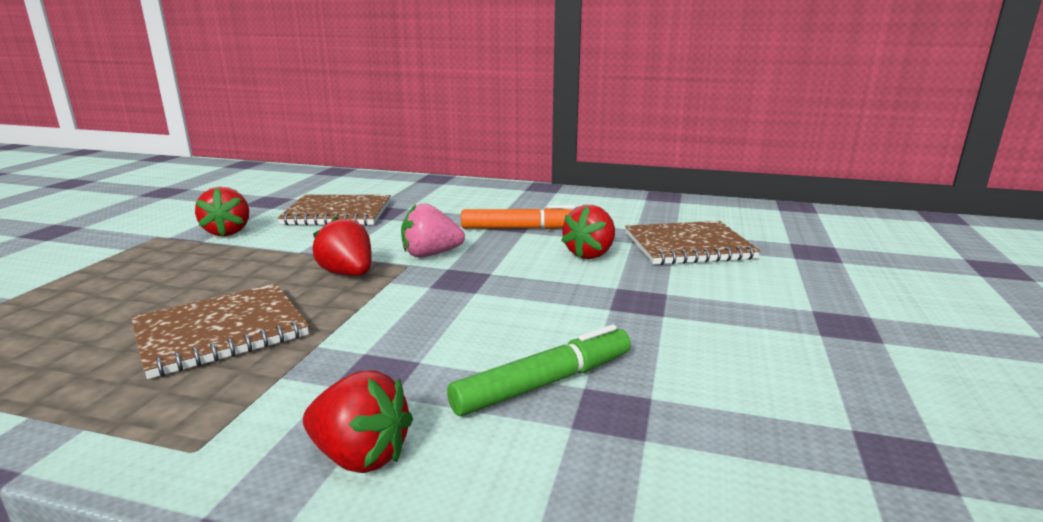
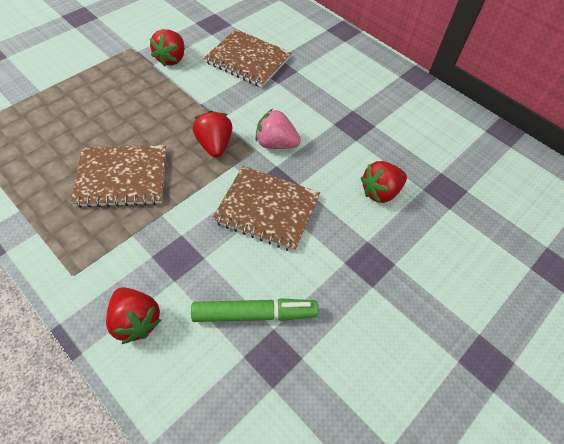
camera: 25 degrees right, 35 degrees up
(521, 228) = (357, 135): orange marker -> none
(688, 246) = (460, 215): brown notebook -> brown notebook (267, 209)

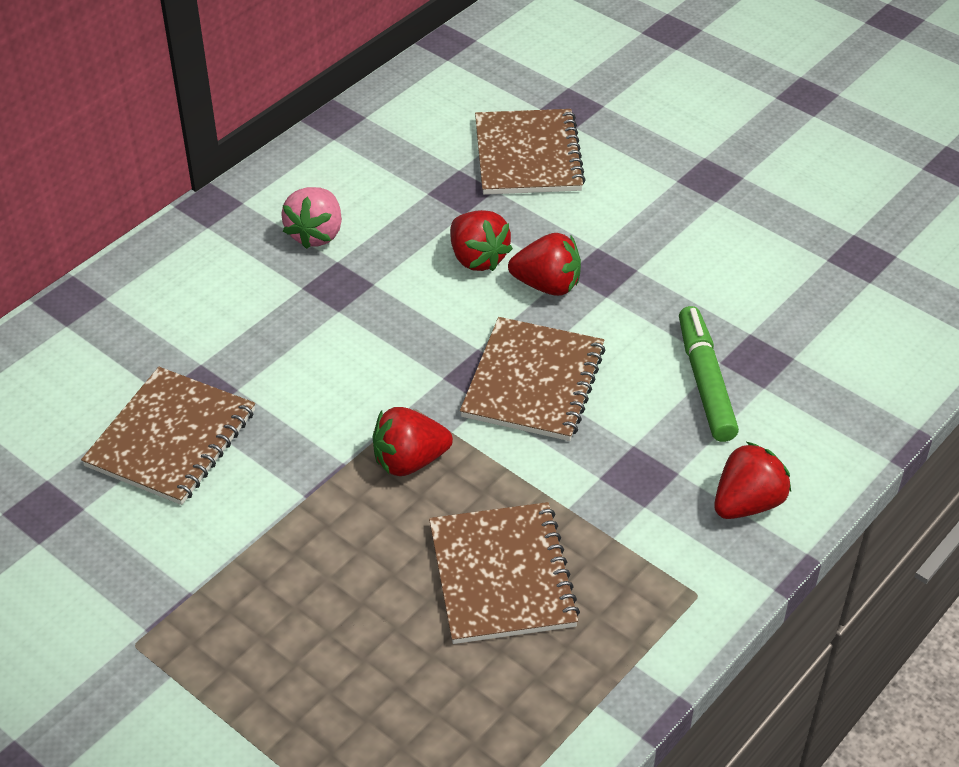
camera: 90 degrees left, 10 degrees down
(171, 59) = (173, 563): red strawberry -> red strawberry (547, 285)
(275, 144) = (395, 381): pink strawberry -> pink strawberry (316, 234)
(490, 232) = (528, 155): none -> brown notebook

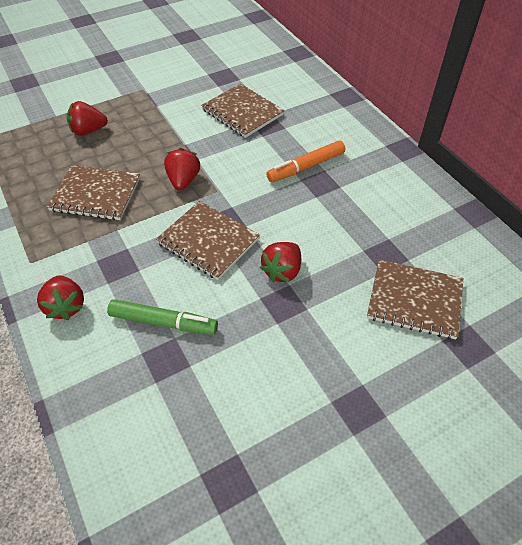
camera: 110 degrees right, 5 degrees up
(305, 310) = (306, 167): none -> orange marker
(316, 234) = (365, 183): pink strawberry -> none
(477, 258) = (319, 245): red strawberry -> red strawberry (88, 131)

